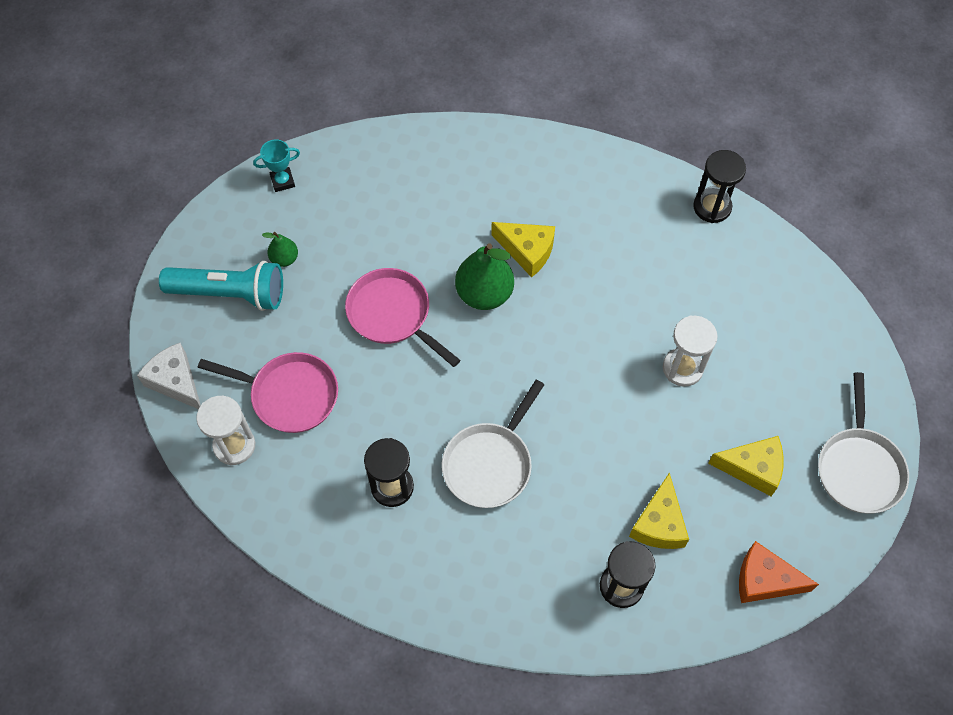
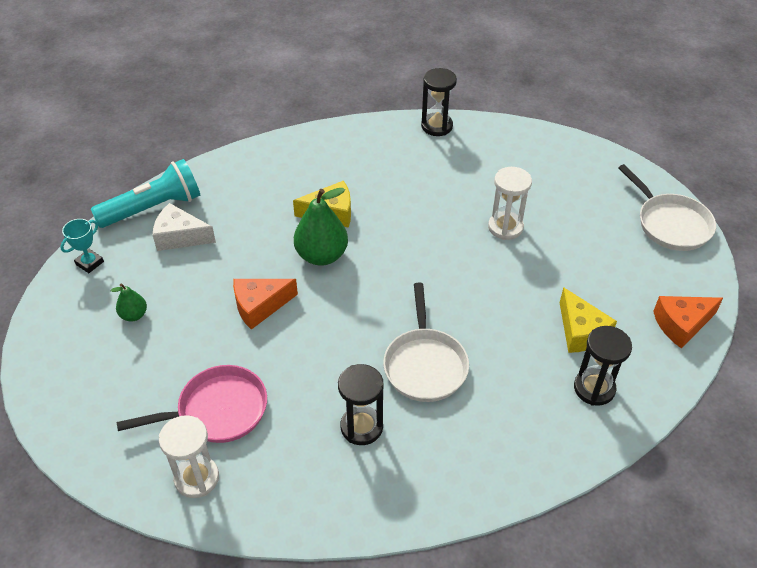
camera: 35 degrees left, 15 degrees down
(176, 381) = (101, 460): white cheese -> white cheese (180, 237)
(230, 294) = (103, 365): turquoise flashlight -> turquoise flashlight (153, 208)
(392, 314) = (260, 306): pink pan -> orange cheese
(752, 468) = (607, 261): yellow cheese -> none

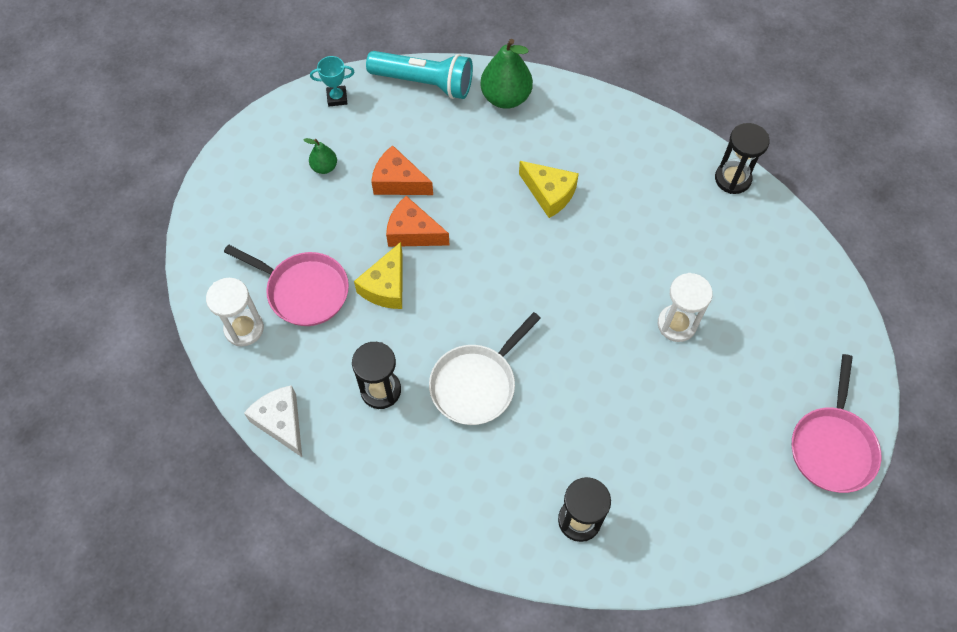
camera: 45 degrees right, 15 degrees up
(180, 237) = (418, 124): white cheese -> white cheese (281, 422)
(322, 255) = (501, 226): green pear -> green pear (505, 97)
(580, 331) = (627, 467): yellow cheese -> yellow cheese (386, 286)
(670, 224) = (832, 446): white pan -> pink pan
(681, 324) = (720, 539): orange cheese -> orange cheese (398, 182)

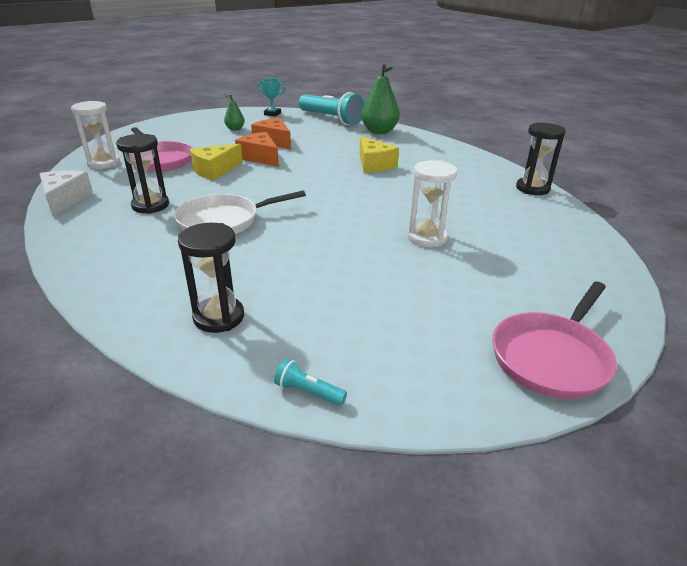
camera: 25 degrees right, 30 degrees down
(694, 562) = (308, 392): none -> turquoise flashlight

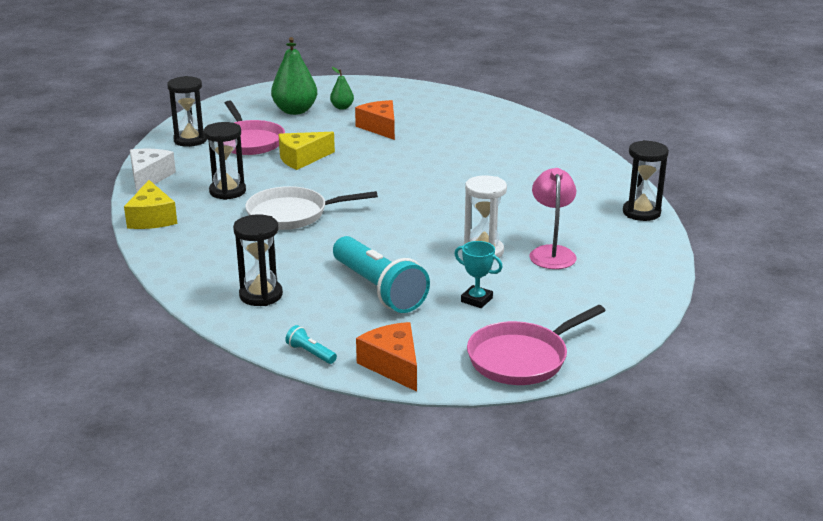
camera: 15 degrees right, 5 degrees down
(103, 163) = (190, 140): white hourglass -> black hourglass
(260, 157) = (355, 147): orange cheese -> orange cheese (393, 365)
(272, 114) = (394, 89): turquoise trophy -> turquoise trophy (476, 300)
(331, 119) = (462, 102): turquoise flashlight -> turquoise flashlight (378, 289)
(374, 164) = (478, 167): yellow cheese -> yellow cheese (152, 218)
(379, 131) = (512, 124): green pear -> green pear (295, 111)
(488, 231) = (551, 252): none -> pink lamp

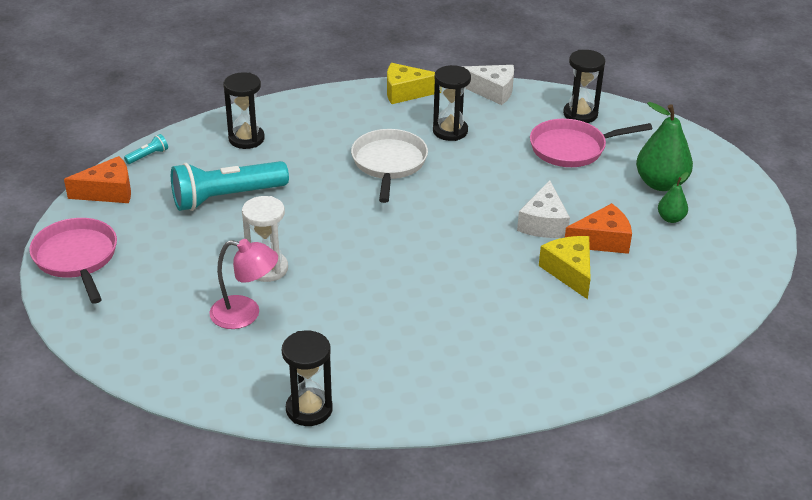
camera: 100 degrees right, 10 degrees up
(302, 158) = (520, 178): yellow cheese -> yellow cheese (569, 272)
(365, 147) = (543, 223): none -> white cheese
(476, 300) = (181, 249): turquoise trophy -> none

